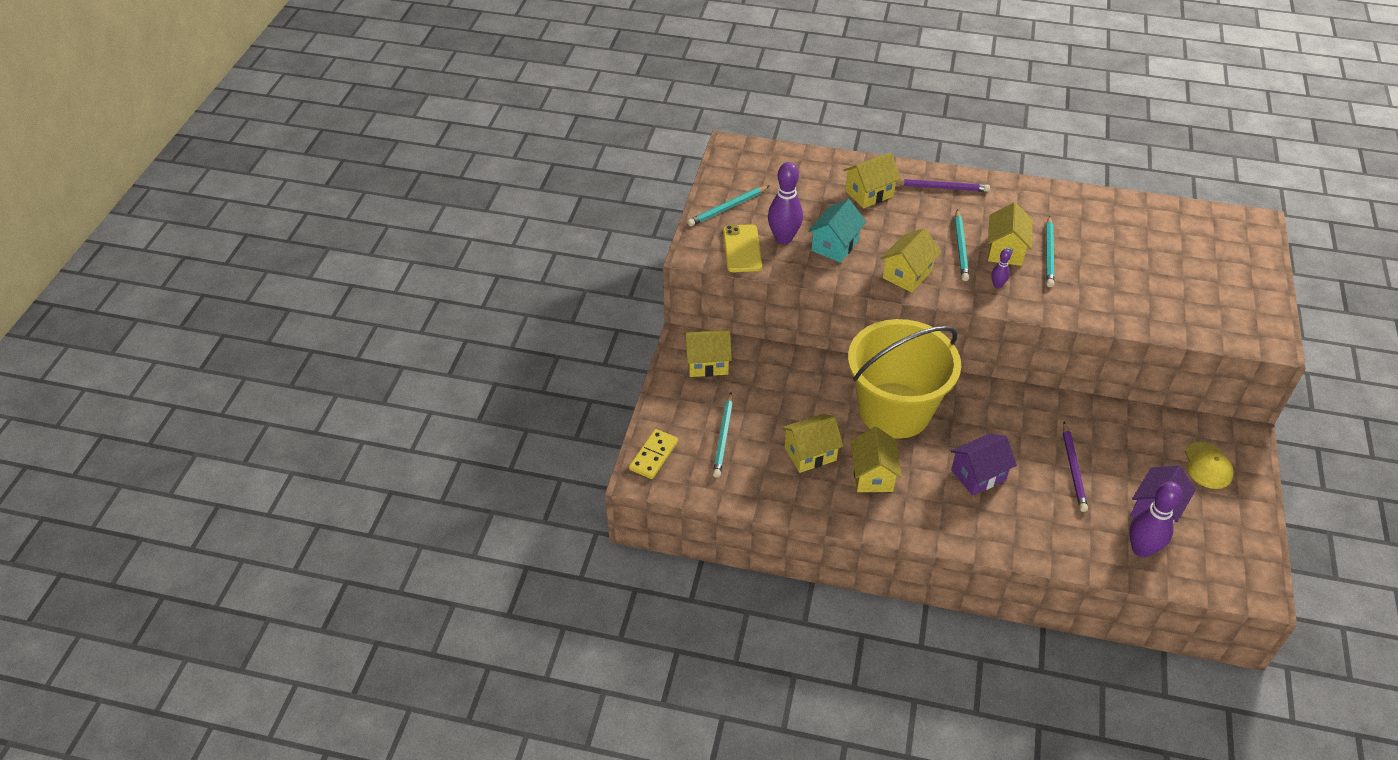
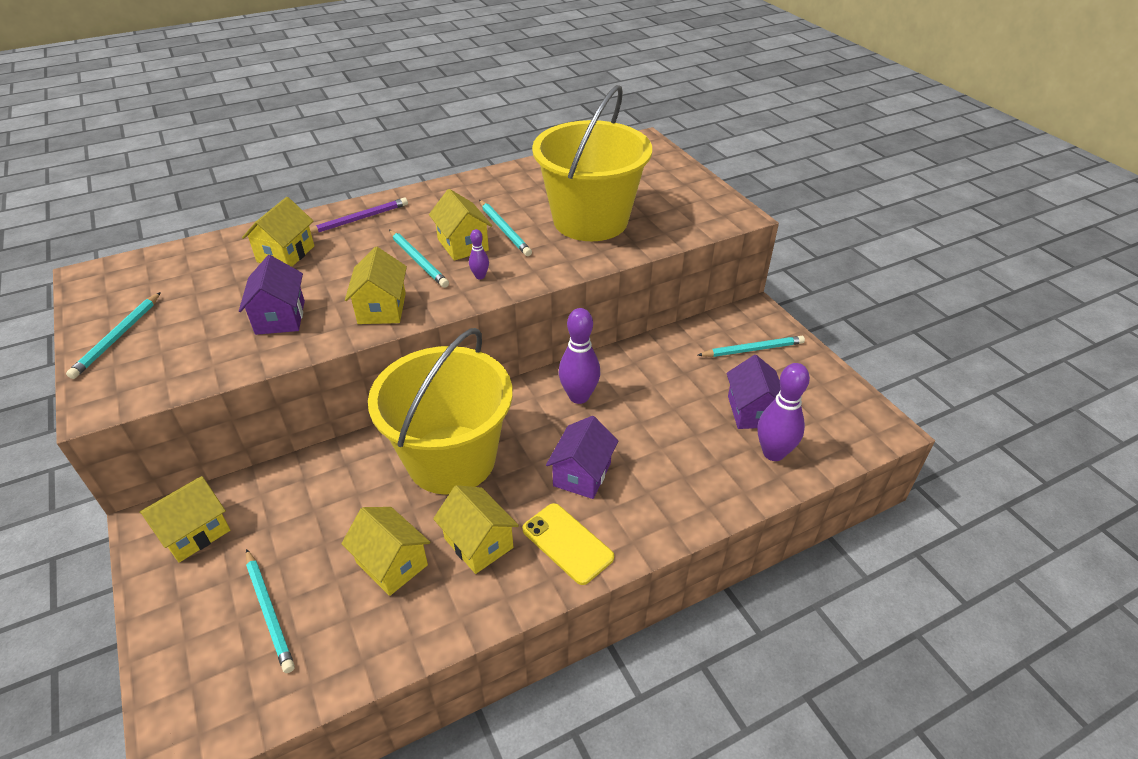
camera: 40 degrees left, 5 degrees down
(653, 456) = (182, 701): yellow domino -> none
(742, 249) = (163, 372): yellow phone -> yellow phone (567, 543)
(783, 238) = (212, 337): purple bowling pin -> purple bowling pin (579, 396)
(810, 454) = (392, 563): yellow house -> yellow house turned 75 degrees counterclockwise
(835, 245) = (280, 317): turquoise house -> purple house
(1073, 469) = (657, 415): purple pencil -> none
(1129, 280) = (590, 220): none -> yellow bucket
(1208, 466) = (752, 349): yellow cap -> turquoise pencil

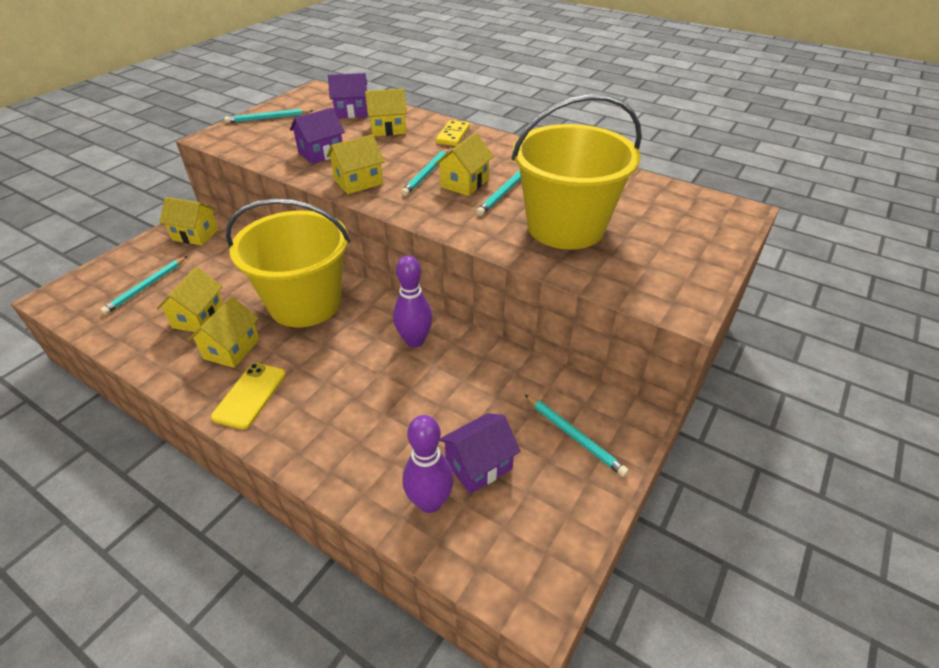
camera: 60 degrees right, 0 degrees up
(359, 219) = (453, 135): purple pencil -> yellow domino
(480, 276) = (431, 204): purple bowling pin -> none
(582, 474) = (326, 376): purple house -> purple house (351, 112)

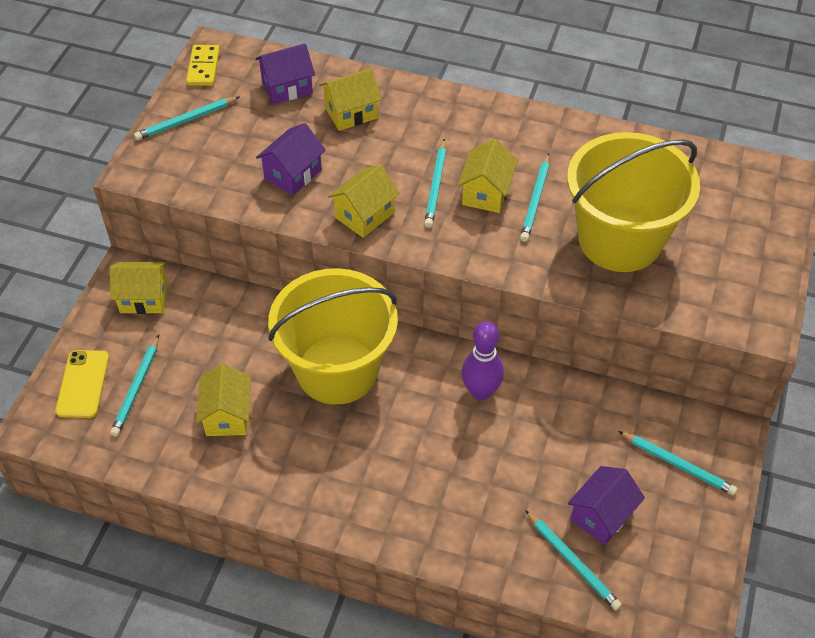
camera: 15 degrees left, 10 degrees up
(231, 349) = (290, 447): yellow house -> none
(250, 395) = (343, 496): yellow phone -> yellow phone (83, 384)
(430, 502) = (572, 562): purple bowling pin -> turquoise pencil
(453, 135) = (436, 111): yellow domino -> yellow domino (203, 67)

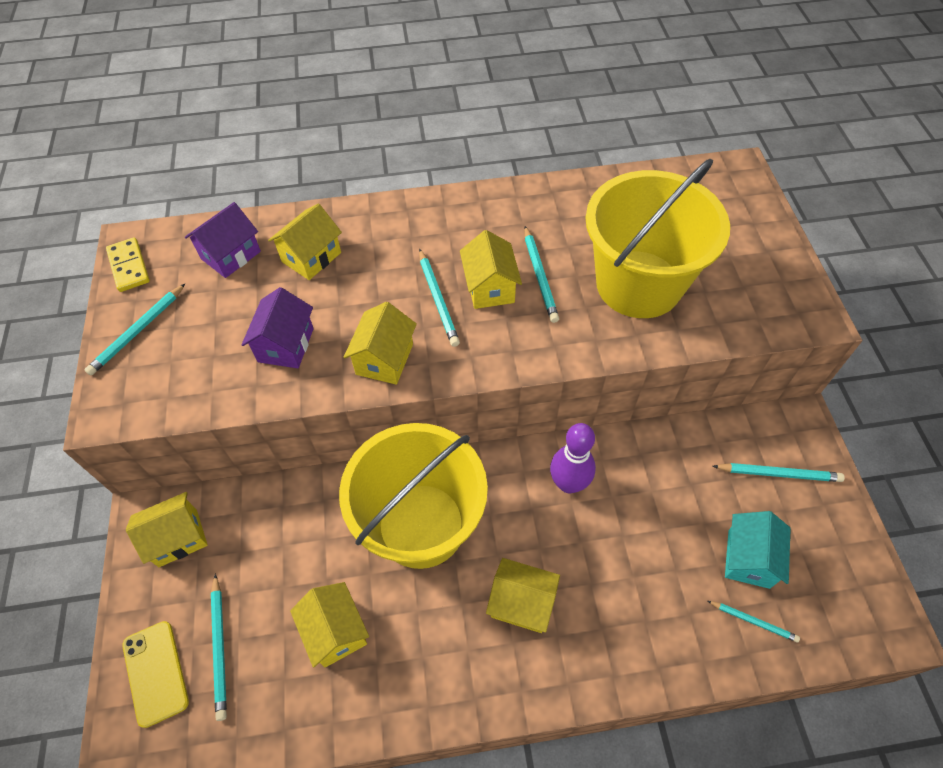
camera: 25 degrees left, 5 degrees up
(385, 461) = (521, 603): none -> yellow house
(572, 562) = (753, 621): turquoise pencil -> turquoise pencil, size x0.65
(601, 516) = (748, 558): purple house -> turquoise house

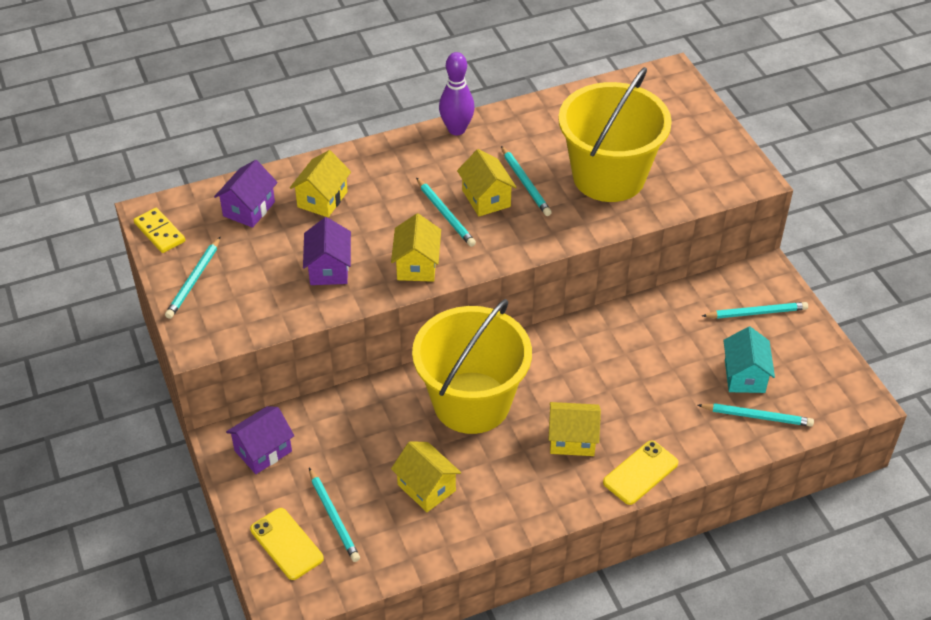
camera: 15 degrees left, 10 degrees down
(178, 538) = (263, 451): yellow house -> purple house
(568, 483) = (586, 350): purple bowling pin -> purple bowling pin (456, 129)
(592, 672) = (640, 473): none -> yellow phone
(753, 621) = (757, 416): turquoise pencil -> turquoise pencil, size x1.55

